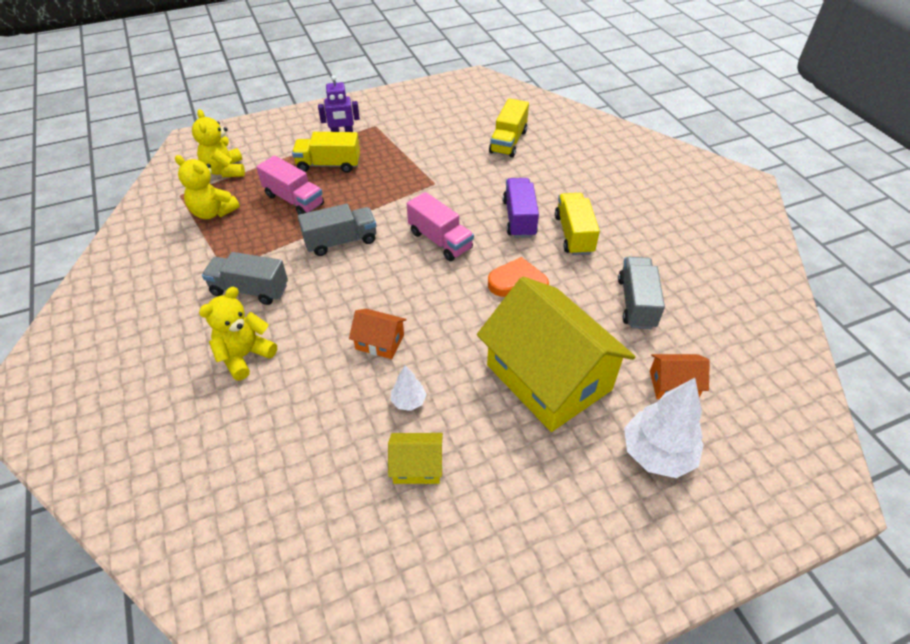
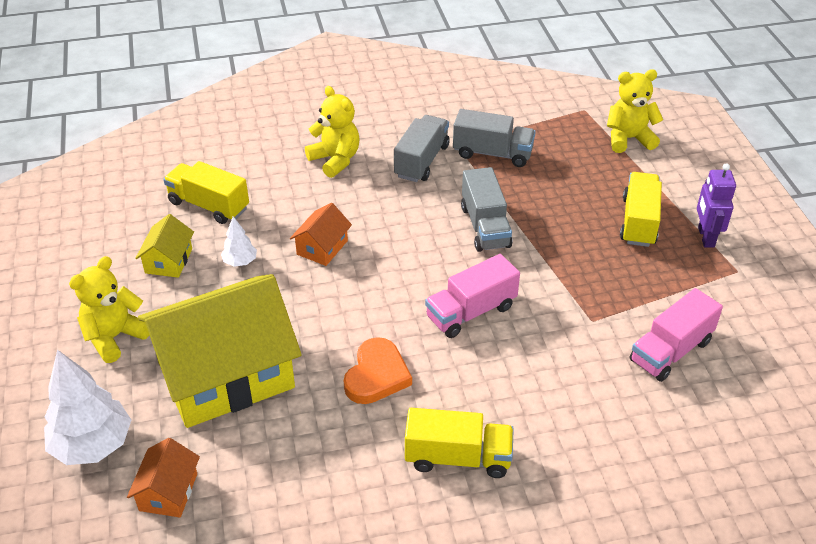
camera: 100 degrees right, 5 degrees down
(213, 212) = (551, 133): yellow teddy bear -> yellow teddy bear (115, 337)
(294, 200) = (567, 191): pink truck -> pink truck (670, 351)
(508, 142) = (699, 423): yellow truck -> yellow truck (209, 205)
(519, 218) = (503, 400): purple truck -> none
(636, 303) = (307, 494): grey truck -> grey truck (492, 153)

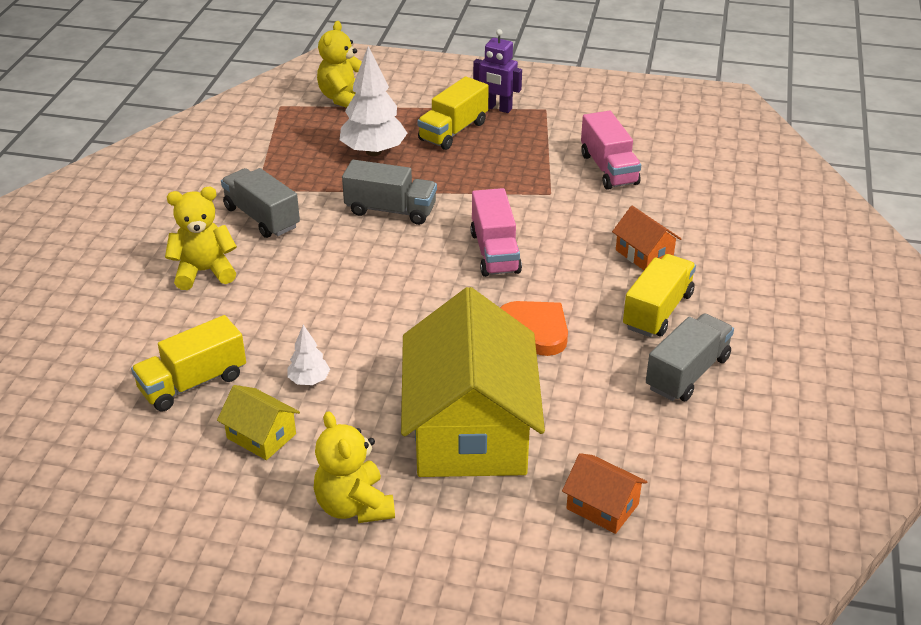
camera: 65 degrees left, 5 degrees down
(92, 445) = (508, 555): white tree -> white tree (373, 152)
(322, 247) = (335, 317): orange house -> orange house (644, 254)
(492, 153) = (292, 173): grey truck -> grey truck (687, 373)
(638, 222) = (453, 131): yellow truck -> yellow truck turned 90 degrees counterclockwise

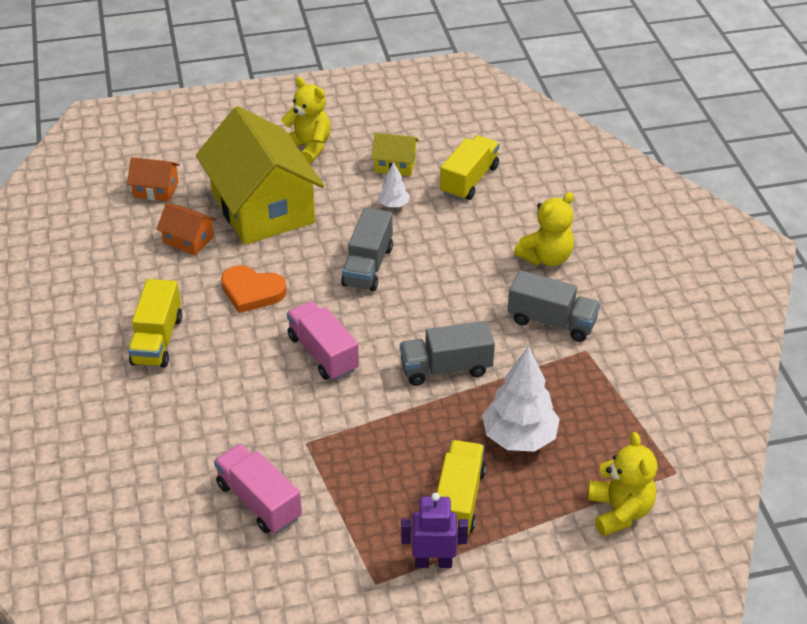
camera: 155 degrees right, 5 degrees up
(644, 254) = (186, 396): orange house -> orange house (188, 240)
(687, 373) = (120, 293): grey truck -> grey truck (368, 266)

